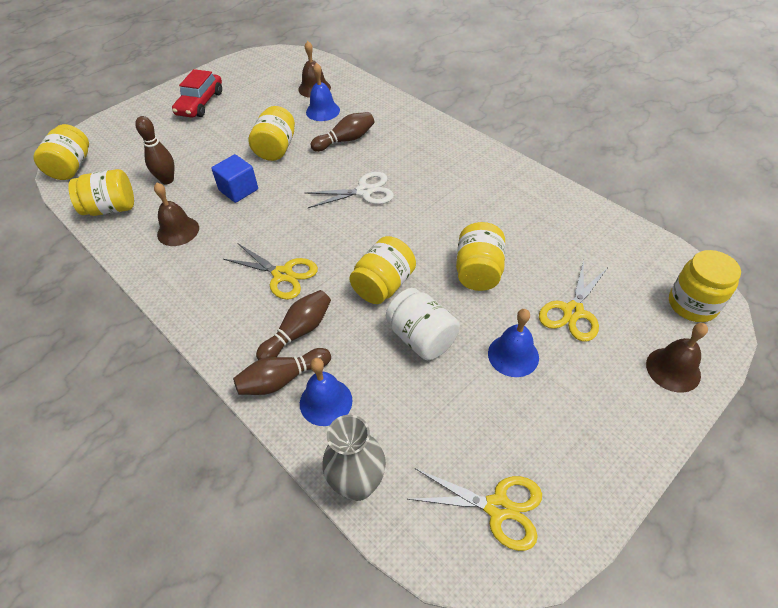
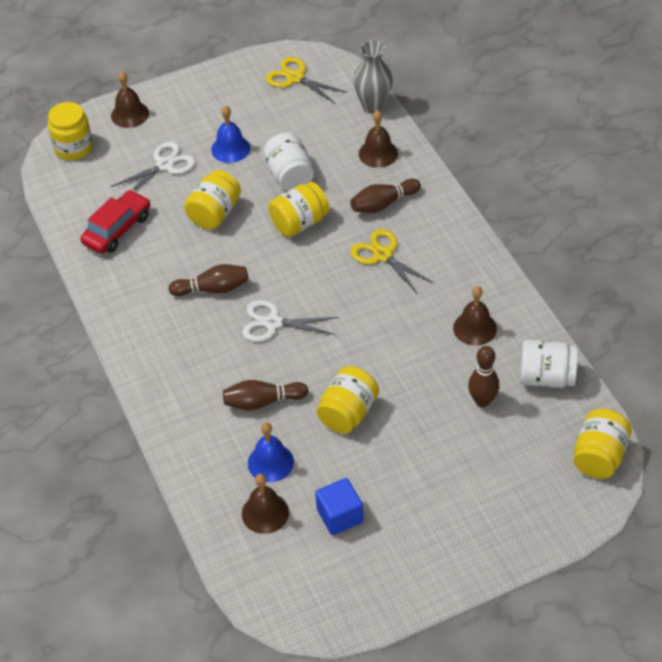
camera: 160 degrees left, 0 degrees up
(111, 208) = (546, 377): yellow jar -> white jar
(200, 103) = (429, 531): red car -> red car (117, 229)
(238, 190) = (404, 363): blue cube -> blue cube (340, 516)
(282, 379) = (405, 174): brown bowling pin -> brown bowling pin (213, 289)
(326, 401) = (378, 153): blue bell -> brown bell
(573, 311) = (164, 165): yellow scissors -> white scissors

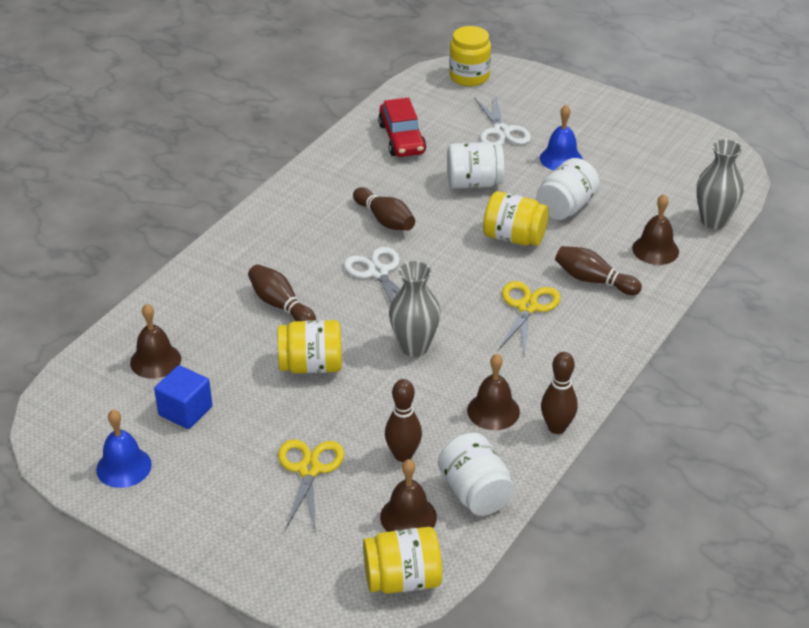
camera: 55 degrees right, 10 degrees down
(117, 229) = (402, 139): red car -> red car turned 75 degrees clockwise
(130, 114) = (539, 87): brown bell -> brown bell (408, 517)
(164, 165) = (501, 131): white scissors -> white scissors turned 60 degrees clockwise
(215, 213) = (474, 183): yellow jar -> white jar
(270, 462) = (215, 340): blue bell -> blue bell (124, 467)
(295, 78) = (692, 158): yellow scissors -> yellow scissors (309, 470)
(375, 341) = (414, 347): none -> grey vase
(515, 301) = (557, 427): none -> brown bowling pin

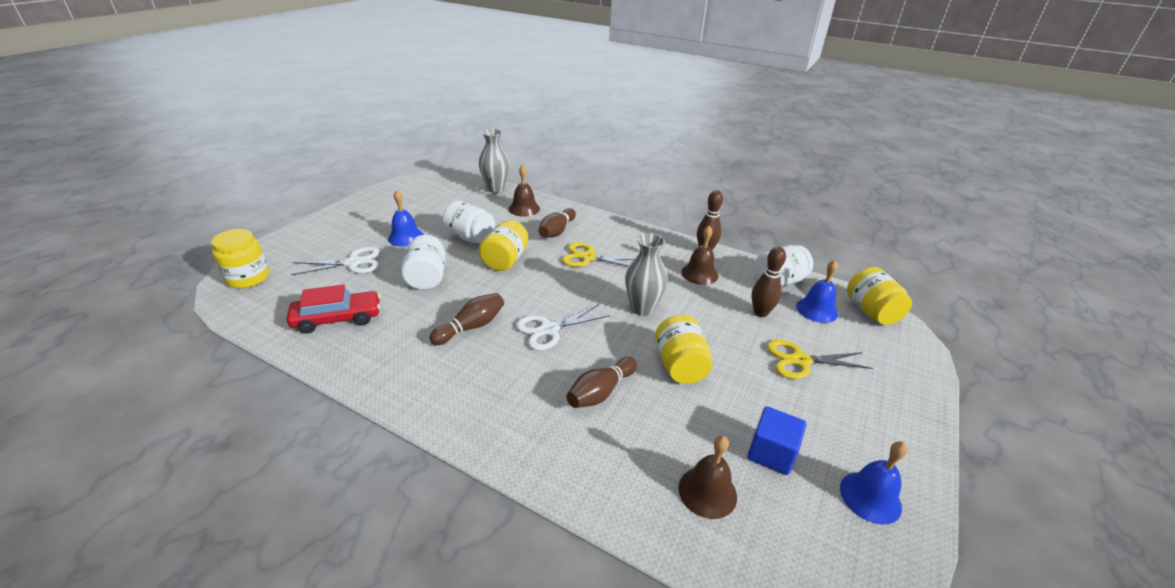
camera: 95 degrees left, 5 degrees down
(408, 517) = (816, 310): brown bell -> blue bell

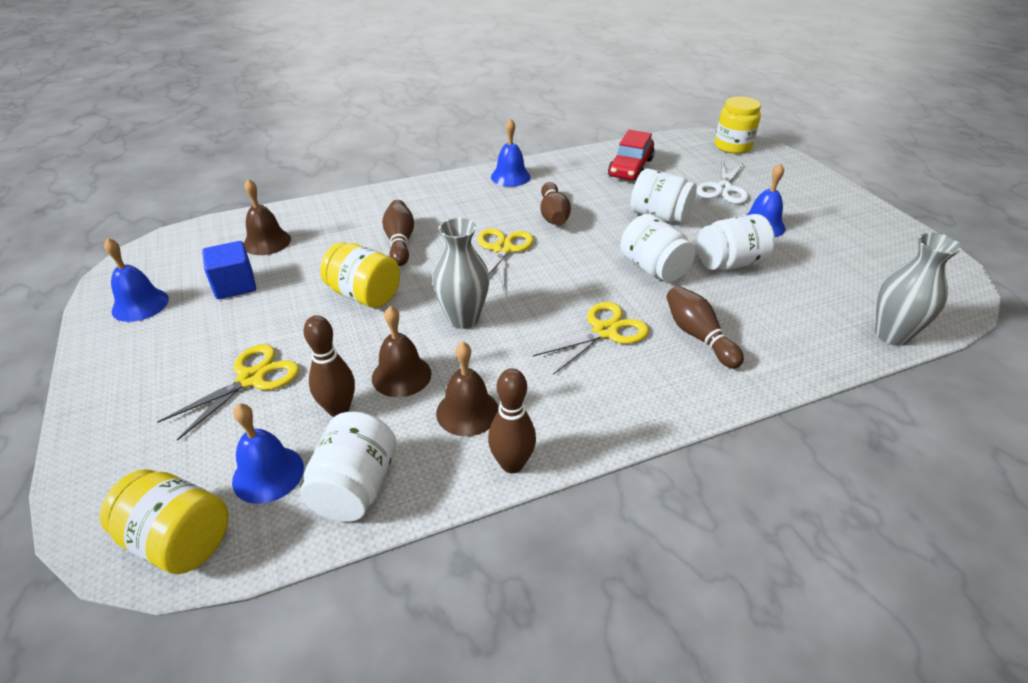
camera: 130 degrees right, 5 degrees up
(413, 388) = (510, 176): none -> blue bell
(505, 260) = (653, 269): yellow jar -> white jar
(524, 208) = (795, 335): brown bell -> brown bell (401, 375)
(549, 329) = (503, 249): white scissors -> yellow scissors

